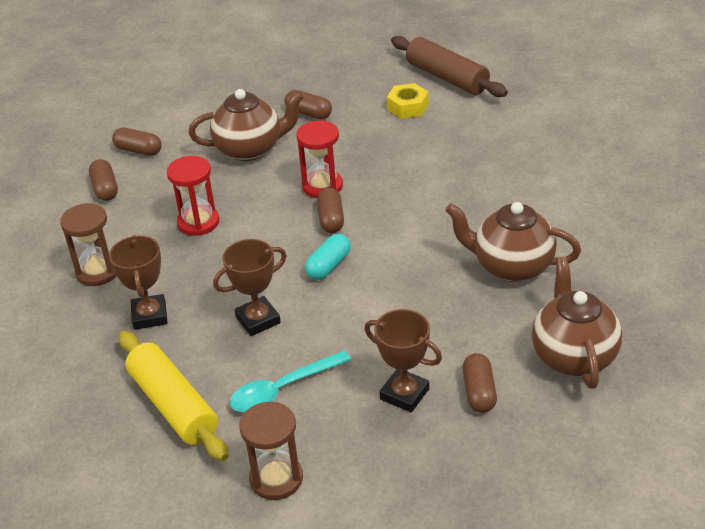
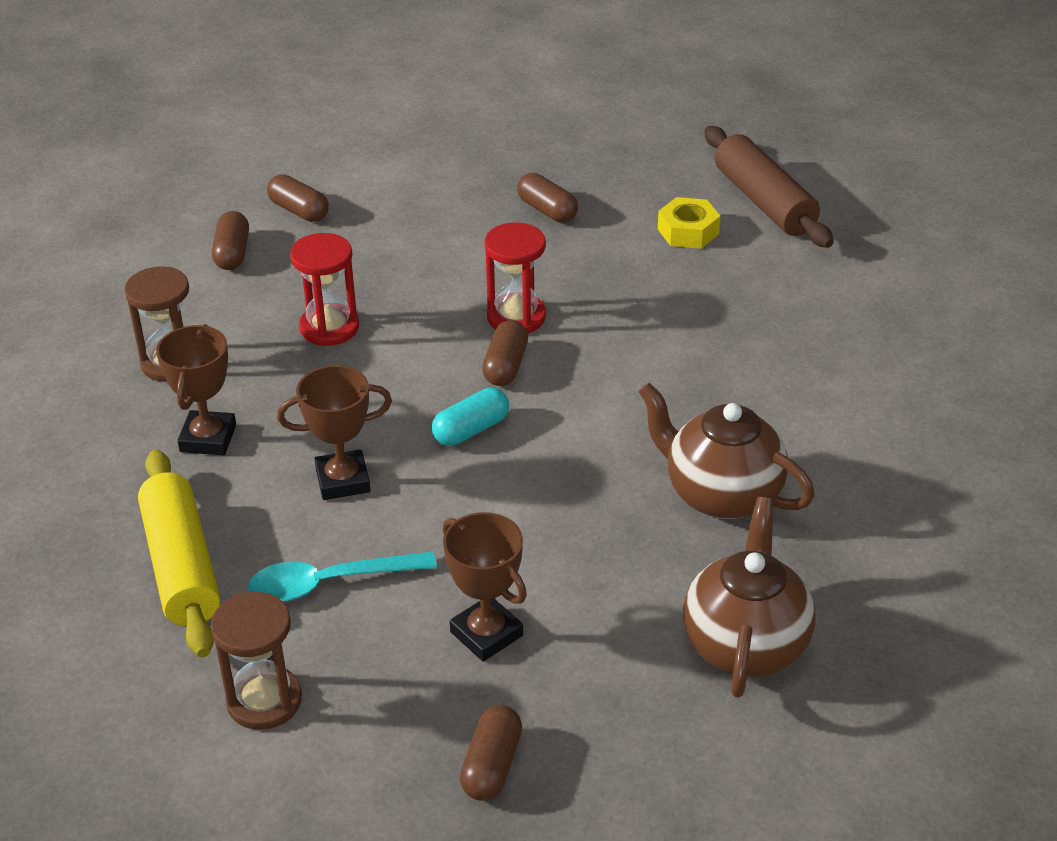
camera: 15 degrees right, 0 degrees up
(250, 149) = (445, 243): brown teapot -> none
(479, 392) = (588, 659): brown capsule -> brown capsule (492, 766)

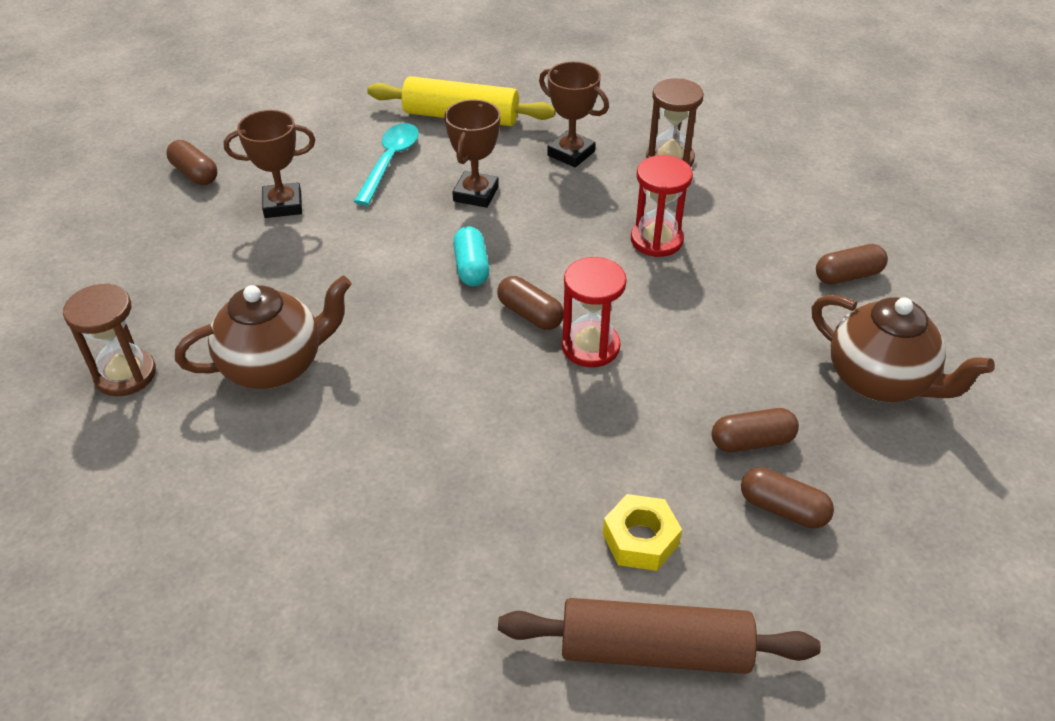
camera: 120 degrees right, 5 degrees up
(232, 253) = (800, 222): brown capsule -> brown capsule (783, 508)
(264, 700) = (329, 117): brown hourglass -> brown hourglass (125, 374)
(745, 644) = (144, 307): brown teapot -> brown teapot (880, 381)

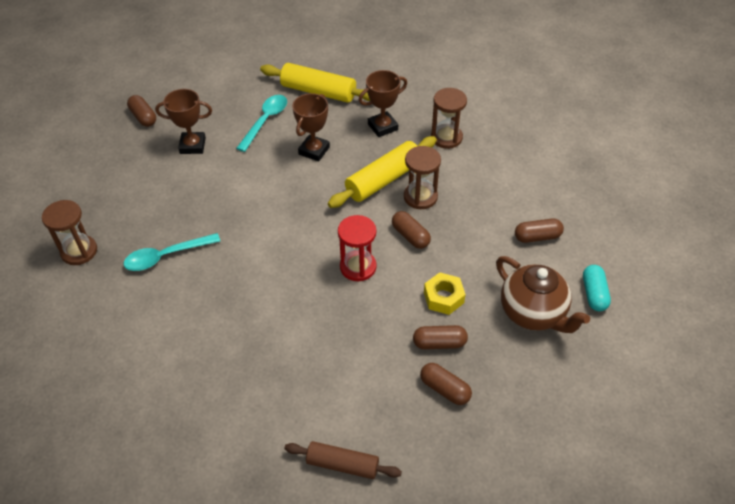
camera: 10 degrees right, 5 degrees up
(275, 366) = (166, 256): brown teapot -> turquoise spoon
(471, 267) = (298, 203): turquoise capsule -> turquoise capsule (594, 294)
(530, 314) = (326, 240): brown capsule -> brown capsule (410, 236)
(571, 153) = (382, 127): brown trophy -> brown trophy turned 75 degrees counterclockwise
(594, 223) = (384, 180): none -> yellow rolling pin
(640, 539) = (353, 396): yellow nut -> yellow nut (443, 297)
(654, 650) = (342, 464): brown rolling pin -> brown rolling pin, size x0.65
(656, 240) = (420, 197): red hourglass -> brown hourglass

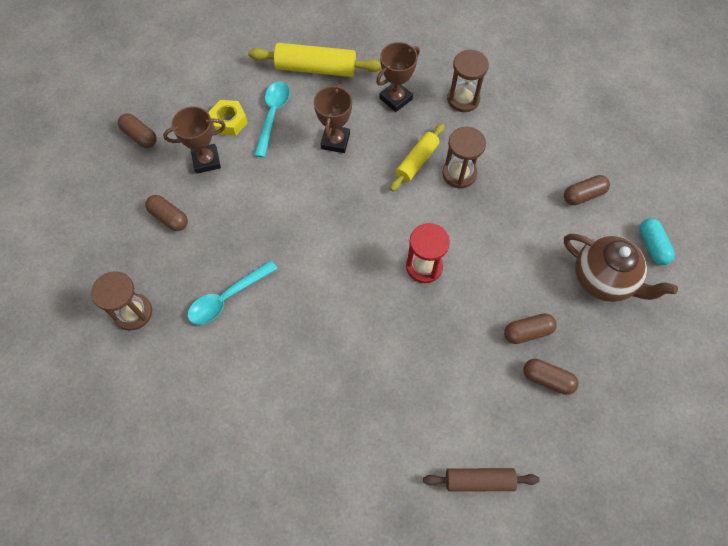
camera: 15 degrees left, 15 degrees up
(384, 180) = (417, 161): yellow rolling pin -> yellow rolling pin, size x0.65
(410, 236) = (463, 220): brown capsule -> brown capsule (169, 217)
(443, 297) = (516, 281): yellow nut -> yellow nut (229, 121)

